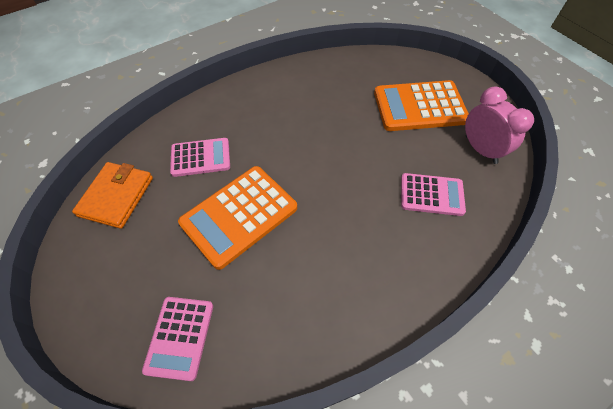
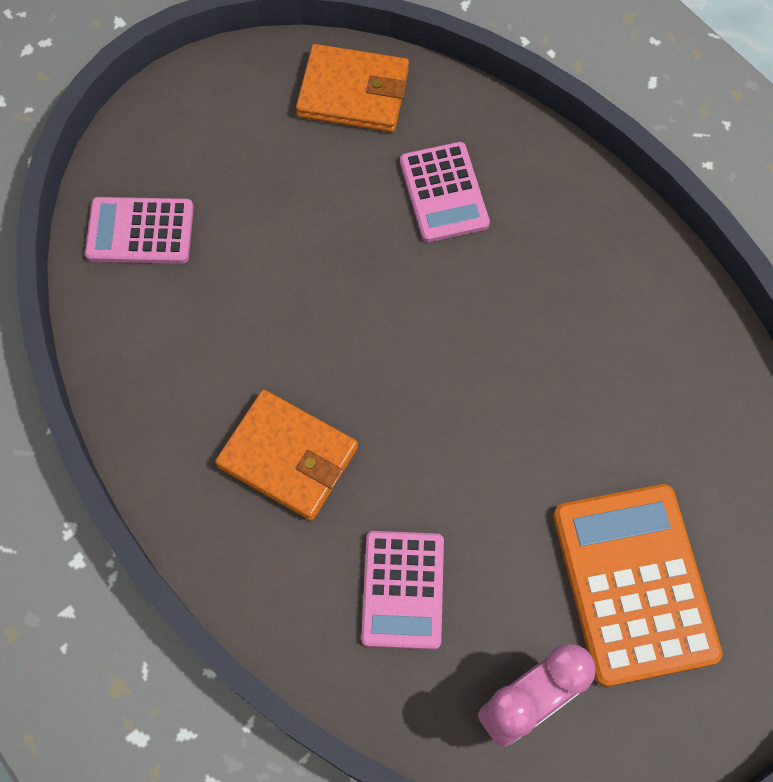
camera: 85 degrees right, 10 degrees up
(239, 215) = (333, 272): orange calculator -> none
(357, 246) = (288, 457): none -> orange wallet

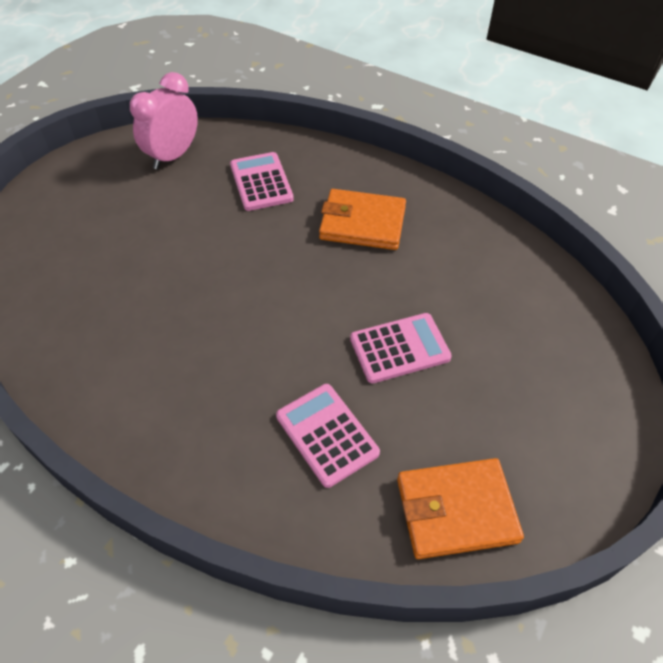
camera: 160 degrees right, 15 degrees down
(140, 231) = (556, 326): pink calculator -> pink calculator (399, 348)
(634, 584) = (115, 219): orange calculator -> none

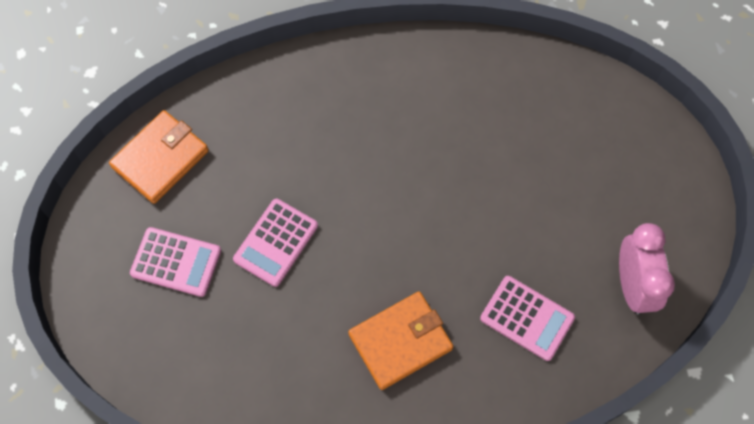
camera: 140 degrees right, 15 degrees up
(327, 434) = (273, 145): pink calculator -> pink calculator (176, 262)

